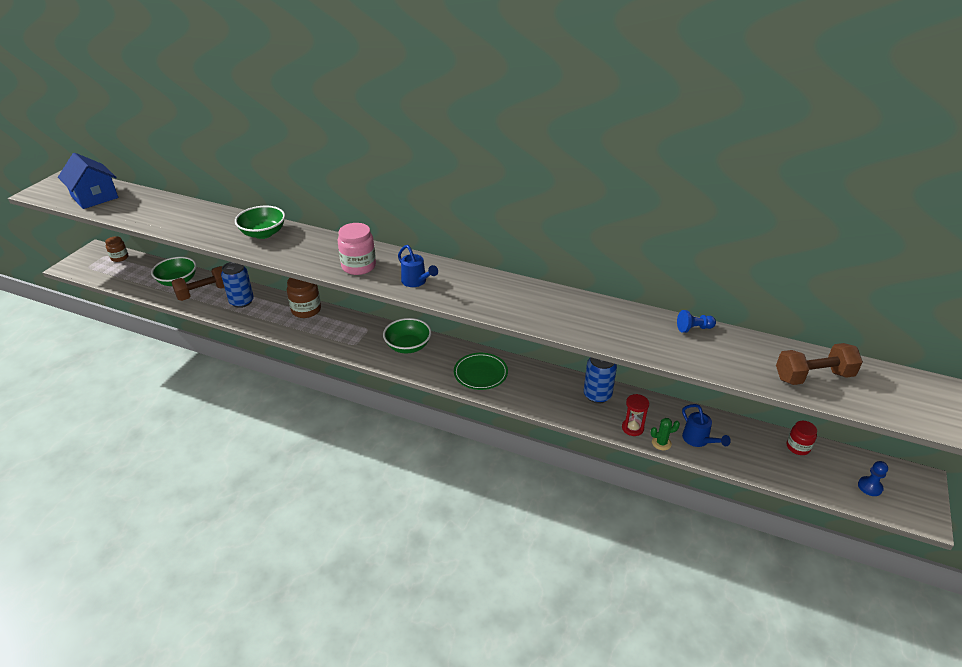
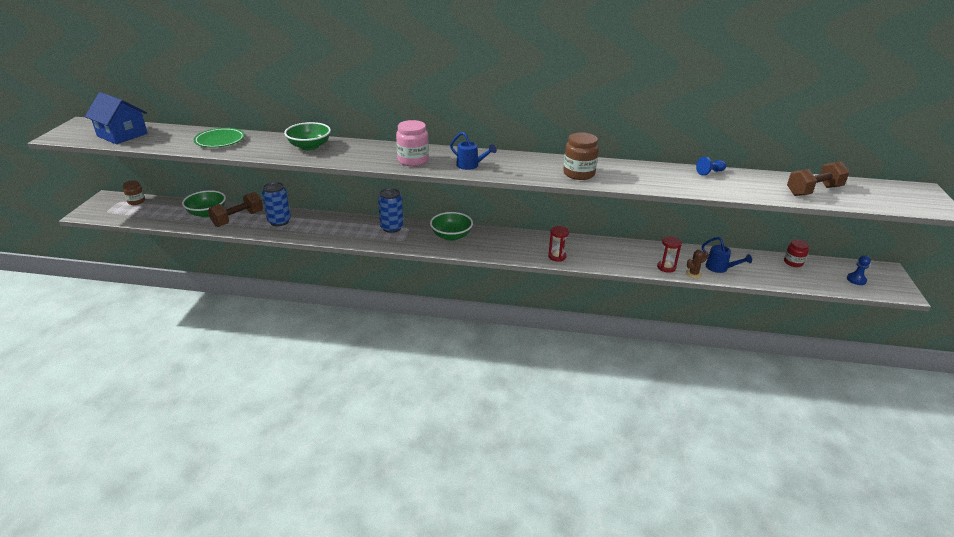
camera: 15 degrees left, 5 degrees down
(306, 310) = (344, 221): brown jar -> brown jar (579, 174)
(480, 374) = (524, 247): green plate -> green plate (220, 141)
(511, 392) = (557, 256): none -> red hourglass
(597, 395) = (626, 249): blue can -> blue can (392, 228)
(661, 443) = (693, 274): green cactus -> brown cactus

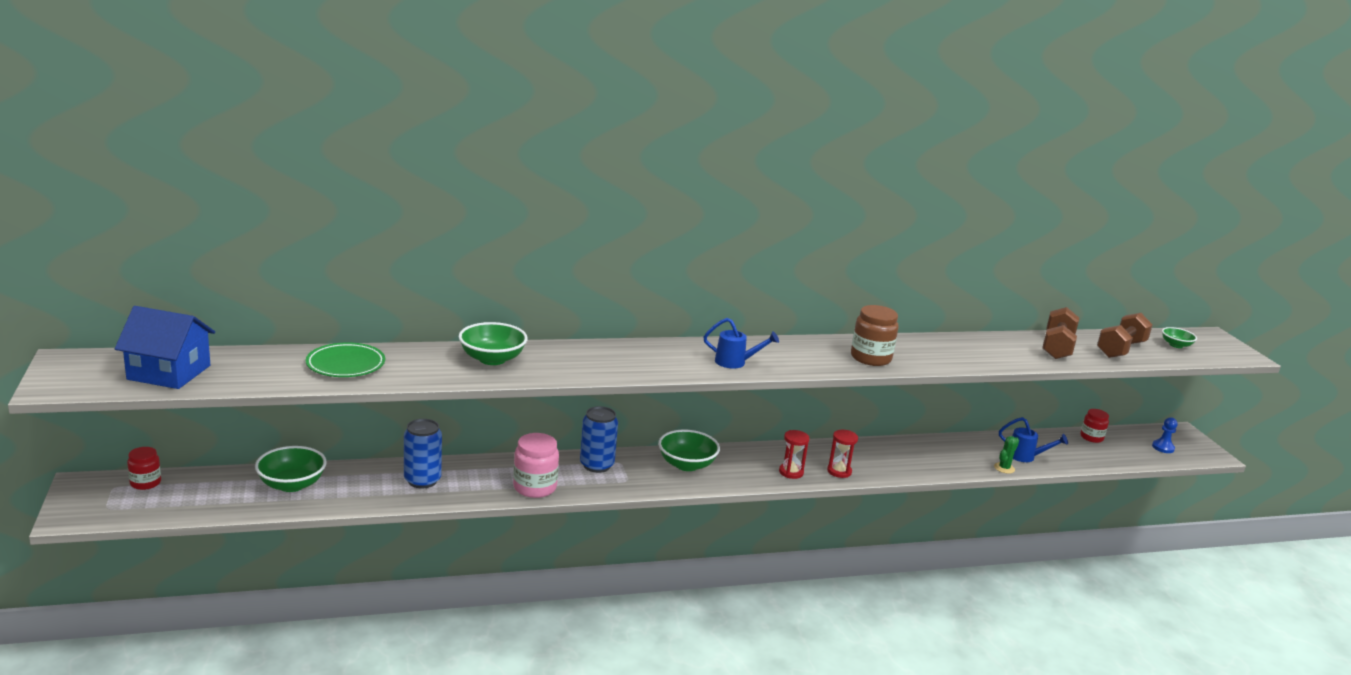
camera: 25 degrees left, 10 degrees down
(136, 201) = (145, 483): brown jar -> red jar
(238, 219) = (352, 486): brown dumbbell -> brown dumbbell (1057, 347)
(413, 160) = (656, 363): pink jar -> pink jar (535, 487)
(666, 267) = (970, 465): red hourglass -> red hourglass (791, 472)
(693, 274) = (1004, 468): brown cactus -> green cactus
(710, 172) = (1005, 339): blue pawn -> none
(874, 193) = (1176, 345): none -> green bowl

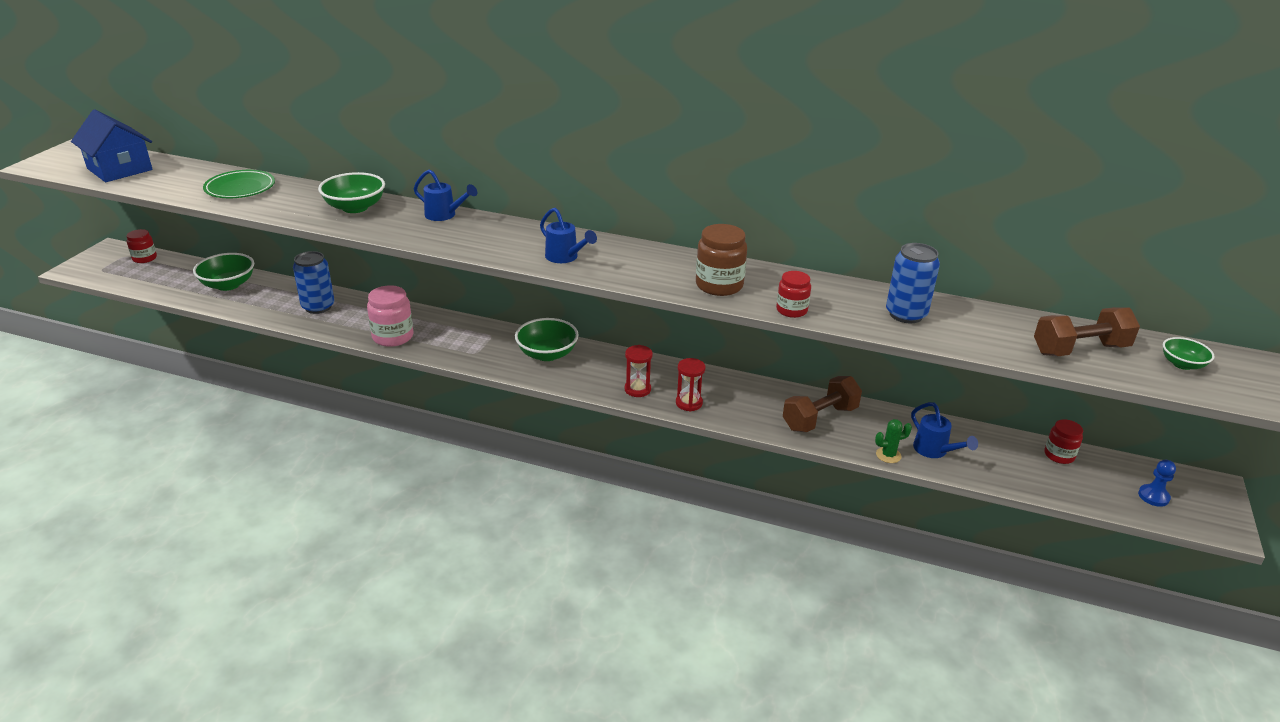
camera: 35 degrees right, 10 degrees up
(584, 349) = (444, 215): none -> blue watering can
(596, 465) = (468, 332): blue can -> blue can (906, 314)
(940, 364) = (791, 310): none -> red jar
(1057, 347) = (985, 326): brown dumbbell -> brown dumbbell (820, 418)

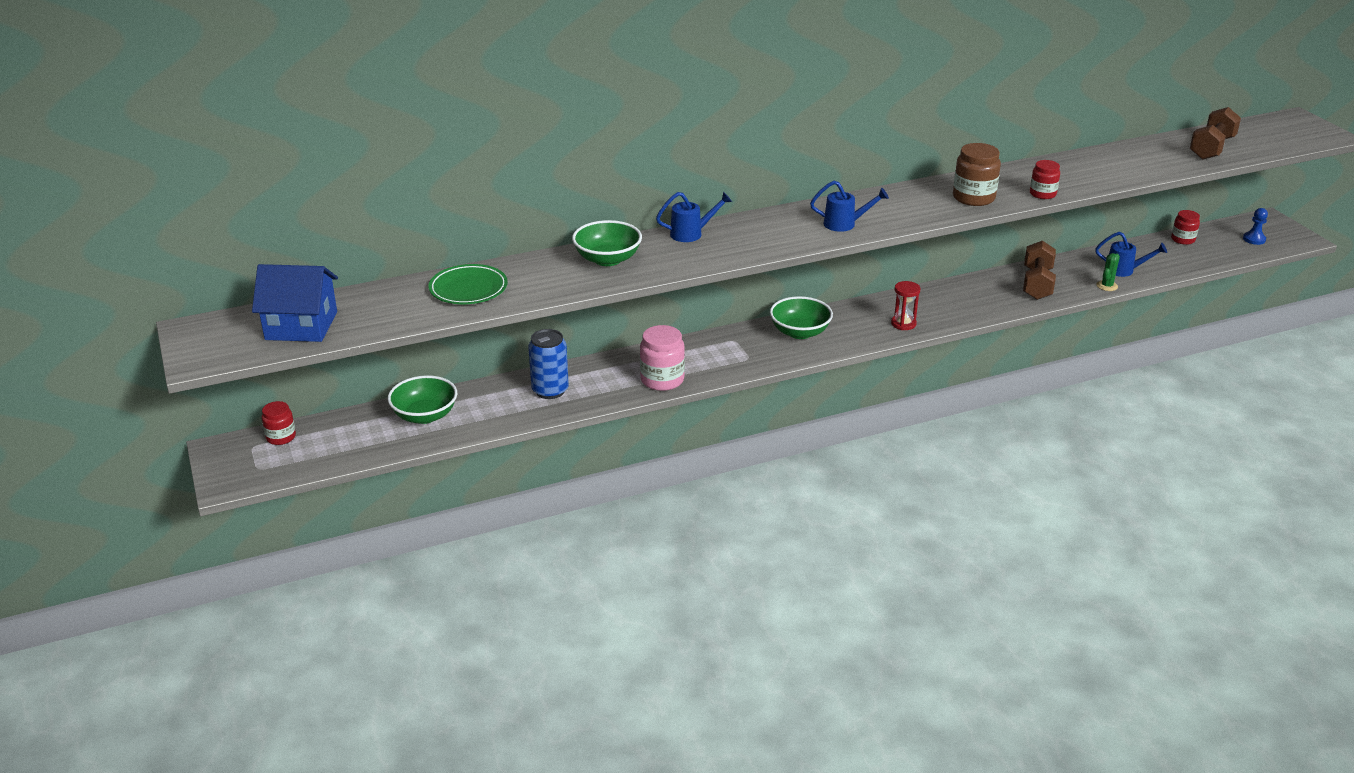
camera: 40 degrees left, 0 degrees up
(689, 403) = (949, 315): red hourglass -> none
(906, 314) = (1101, 168): blue can -> none
(1182, 364) = (1263, 135): green bowl -> none

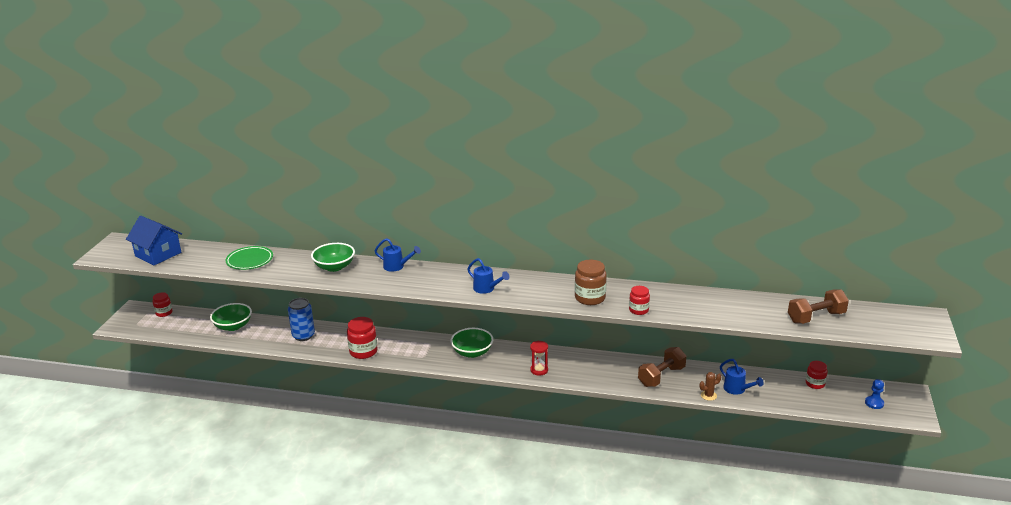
camera: 35 degrees right, 5 degrees down
(662, 380) = (363, 351): pink jar -> red jar
(1107, 286) = (708, 395): green cactus -> brown cactus

